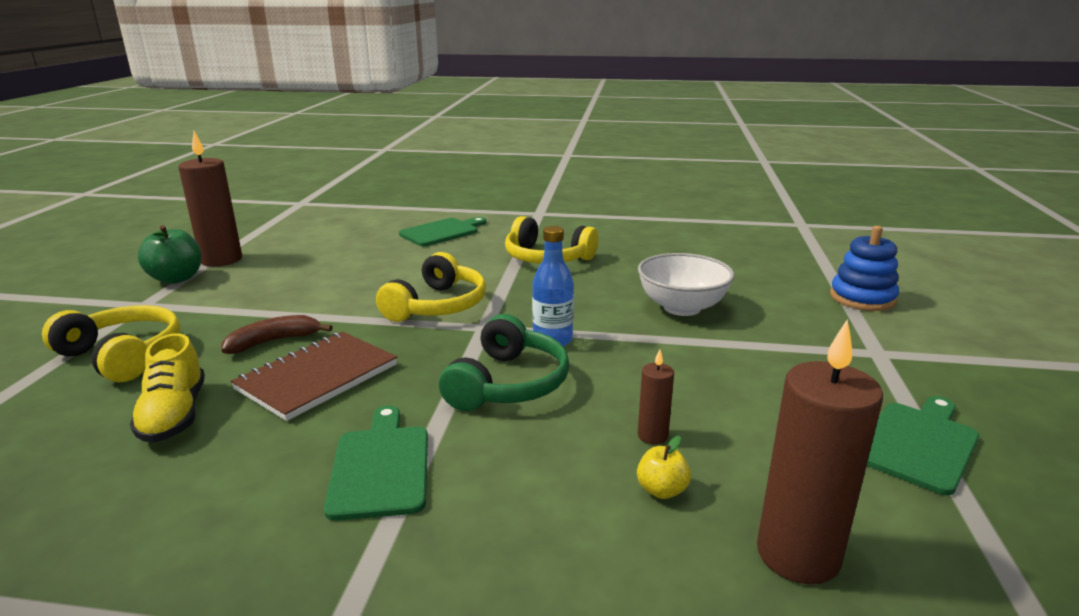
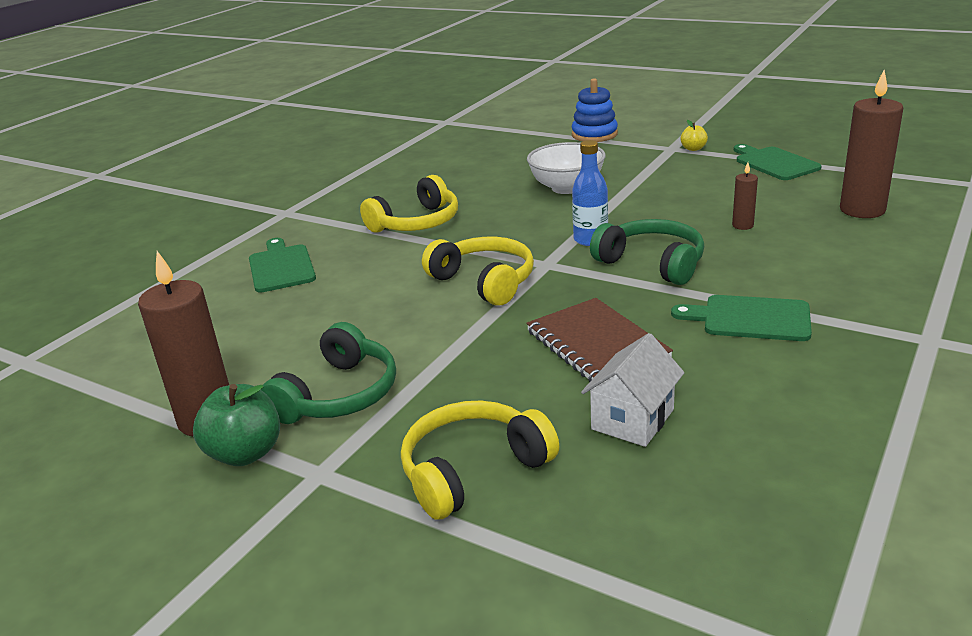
camera: 65 degrees left, 5 degrees up
(174, 415) = (632, 419): yellow shoe -> white house
(245, 289) = (338, 395): none -> green headphones
(273, 341) = (504, 370): brown banana -> none
(661, 490) = (801, 232): yellow apple -> yellow apple (693, 149)

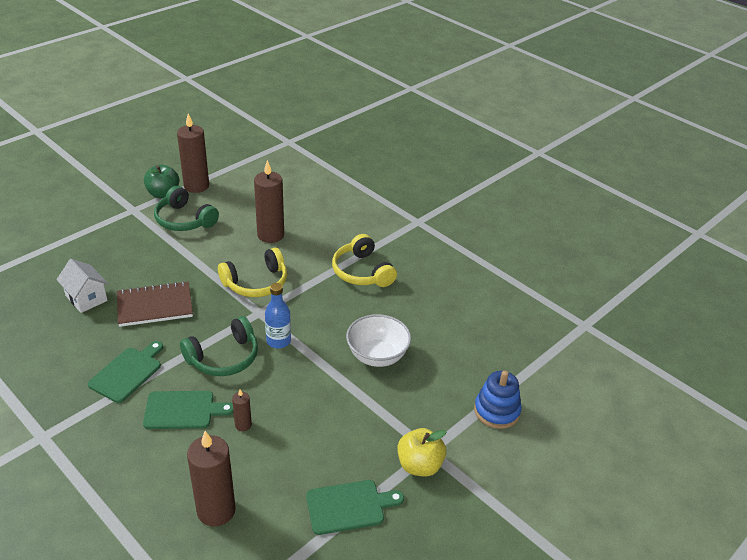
camera: 100 degrees right, 10 degrees up
(281, 267) = (334, 214): green cutting board -> green cutting board (183, 410)
(356, 301) = (270, 235): none -> brown candle
(473, 470) = (97, 246): yellow headphones -> none
(693, 149) = (419, 465): yellow apple -> yellow apple, size x1.82

